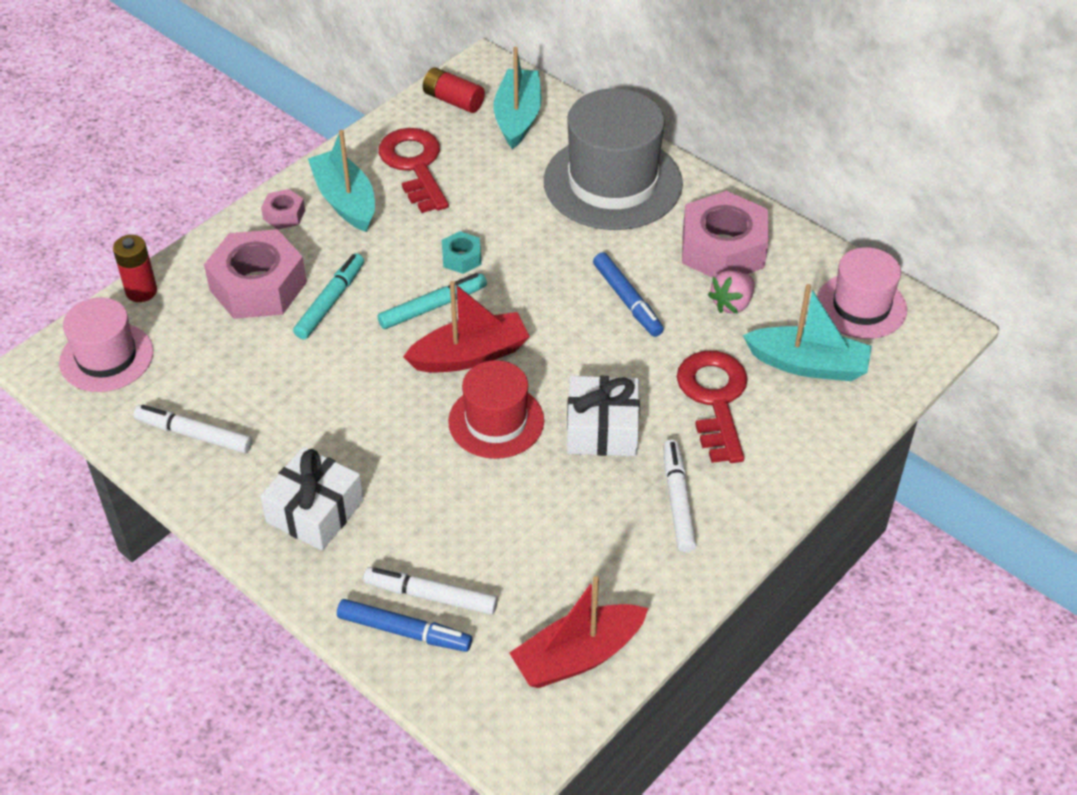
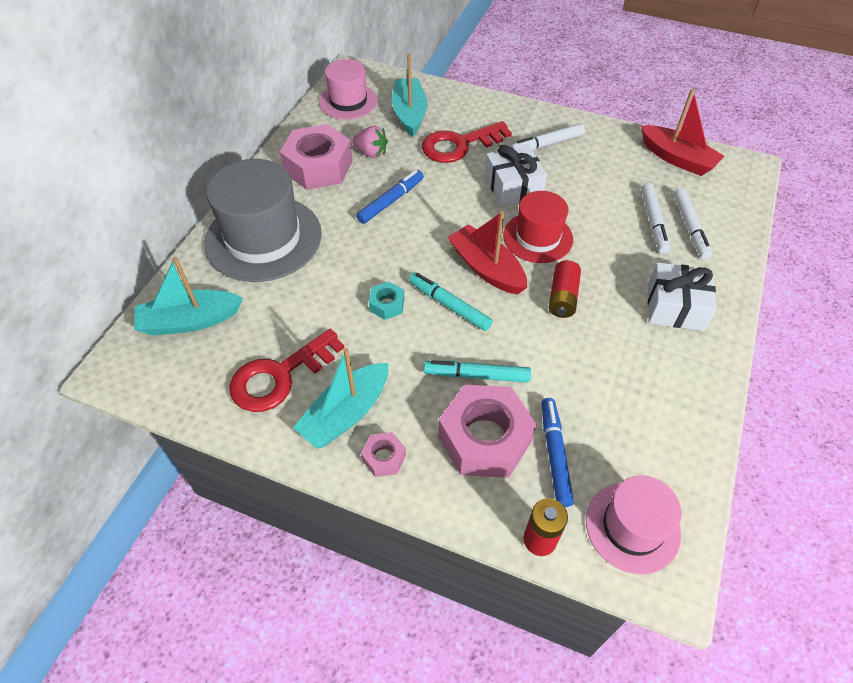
camera: 110 degrees left, 5 degrees up
(194, 435) = (665, 412): white marker -> white marker (653, 222)
(404, 631) = (722, 232): blue marker -> blue marker (554, 454)
(453, 100) = (173, 378): red battery -> red battery (562, 297)

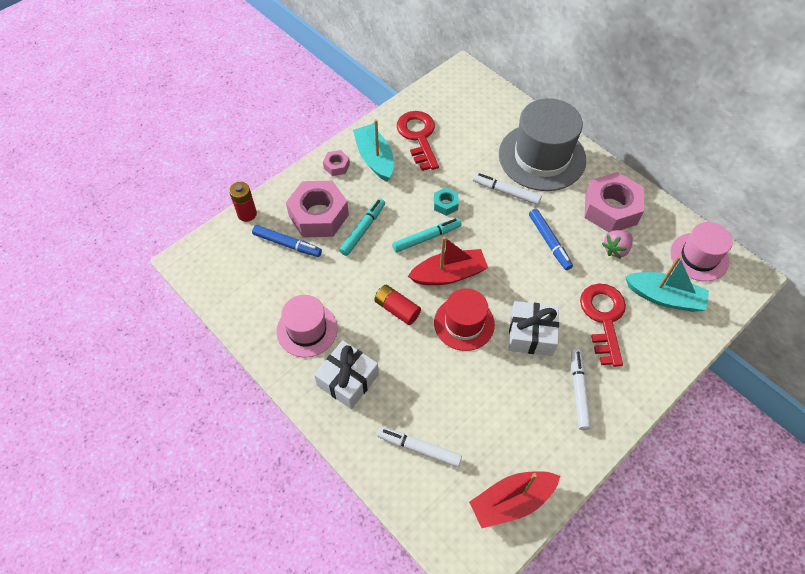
camera: 115 degrees right, 5 degrees up
(190, 321) = (483, 107): turquoise boat -> none
(632, 527) = (223, 259): pink hat -> pink hat (307, 329)
(653, 222) = (439, 422): white marker -> white marker (506, 192)

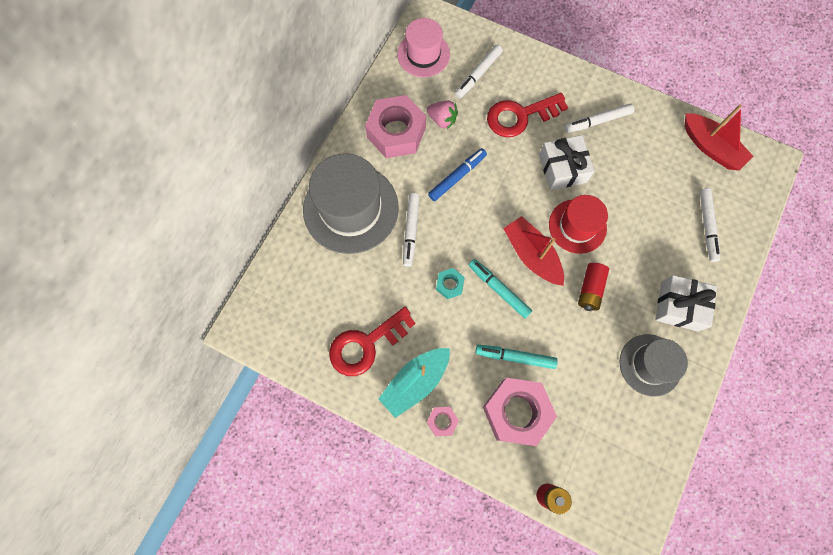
camera: 110 degrees left, 15 degrees up
(287, 244) = (566, 429): blue marker -> none
(307, 329) = (650, 365): pink hat -> grey hat
(664, 297) = (478, 74): turquoise boat -> white marker

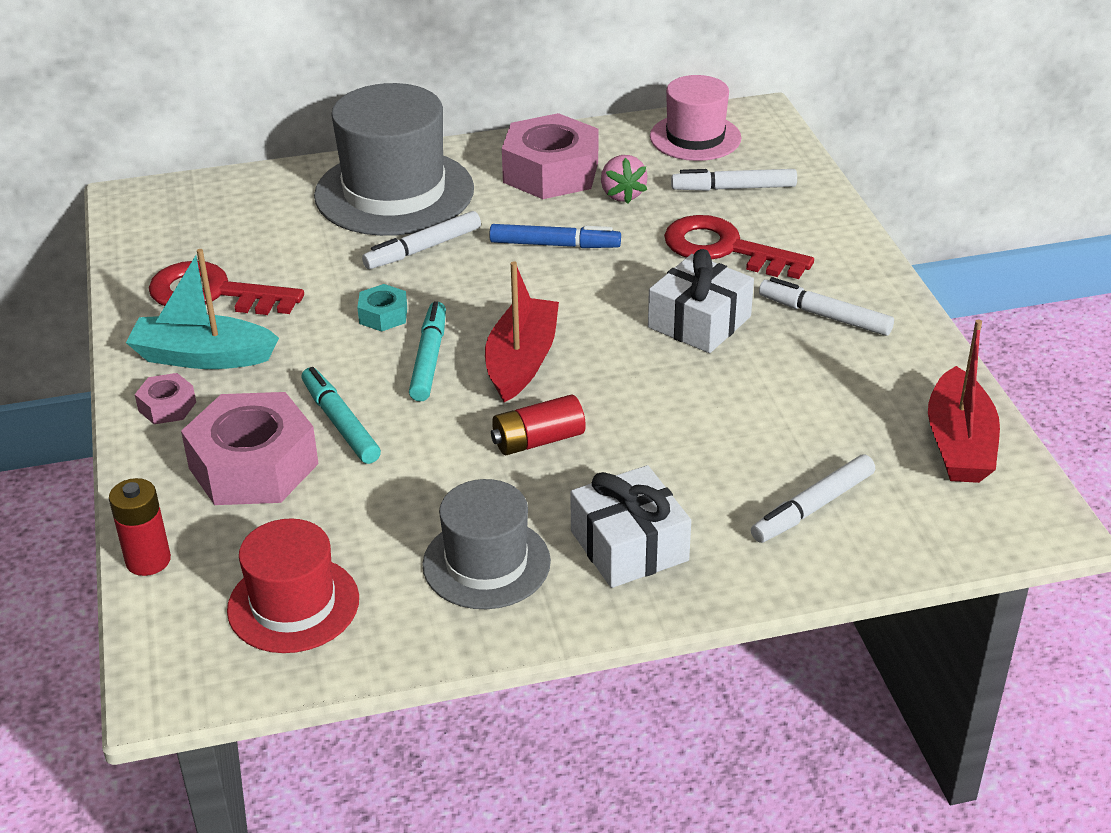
camera: 50 degrees right, 35 degrees down
(577, 226) = (626, 379): red hat -> red hat (293, 604)

